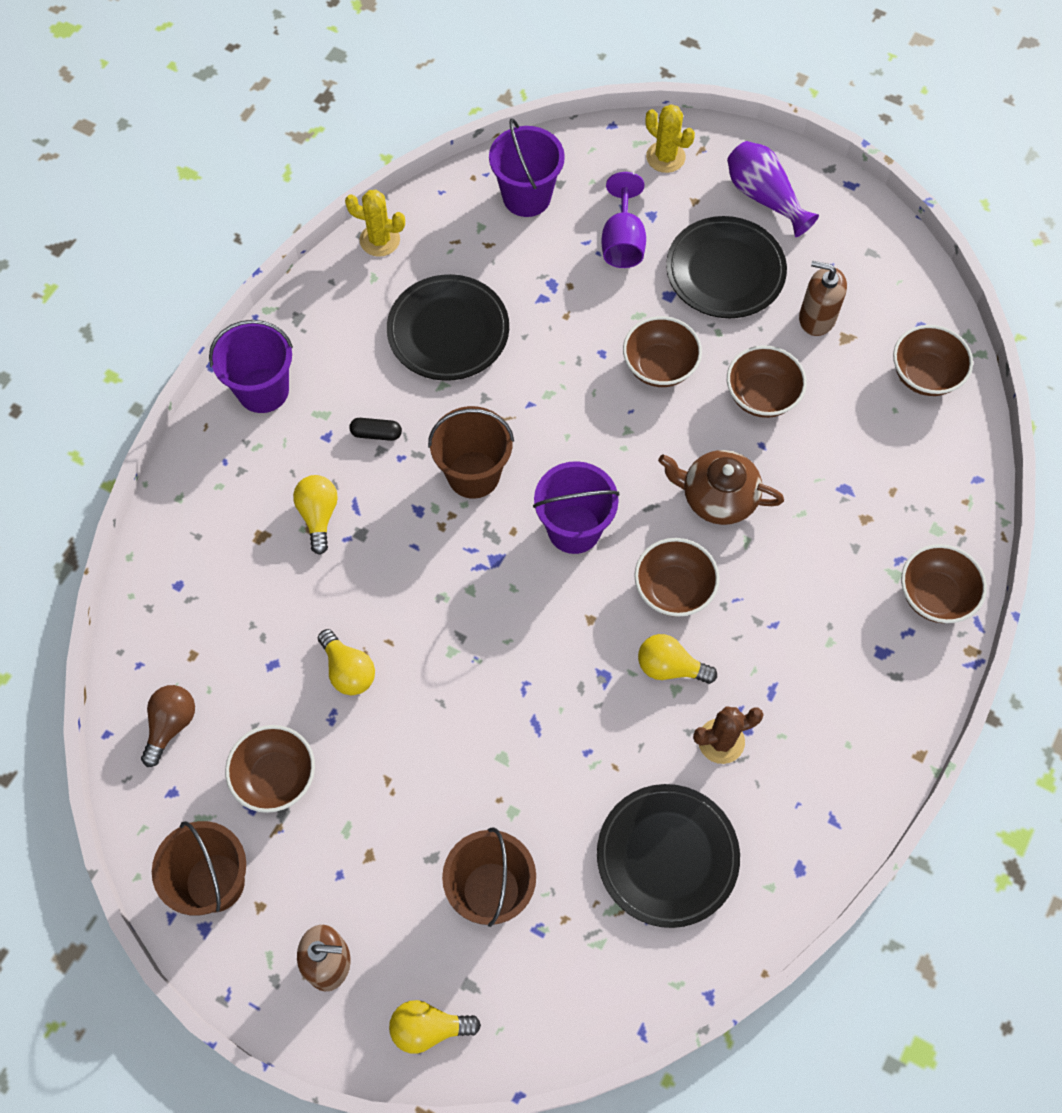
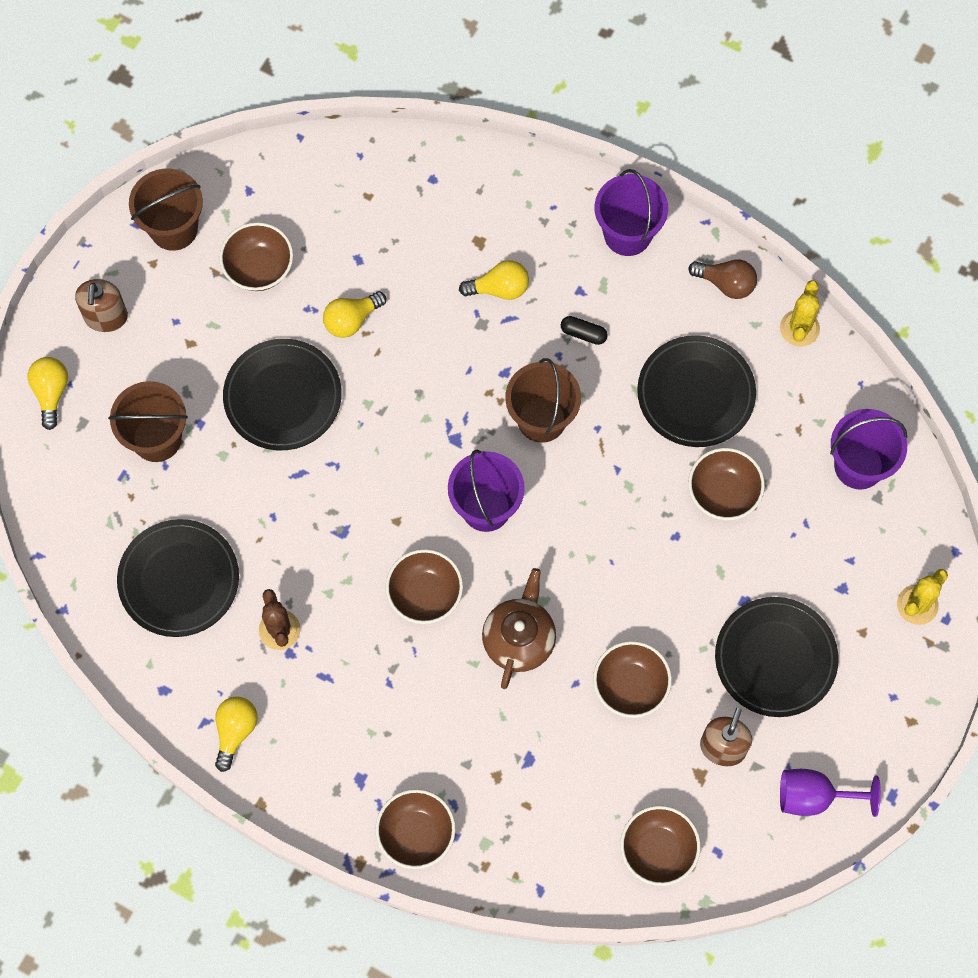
camera: 90 degrees right, 5 degrees up
(171, 725) = (306, 185): brown light bulb -> brown light bulb (726, 283)
(376, 433) = (583, 333): black capsule -> black capsule turned 75 degrees counterclockwise
(441, 745) = (283, 397): none -> black plate
(622, 242) = (807, 558): purple goblet -> purple goblet (814, 797)
(659, 366) = (661, 590): brown bowl -> brown bowl (723, 493)
(670, 667) = (349, 588): yellow light bulb -> yellow light bulb (235, 731)
(764, 197) = (871, 704): purple vase -> none

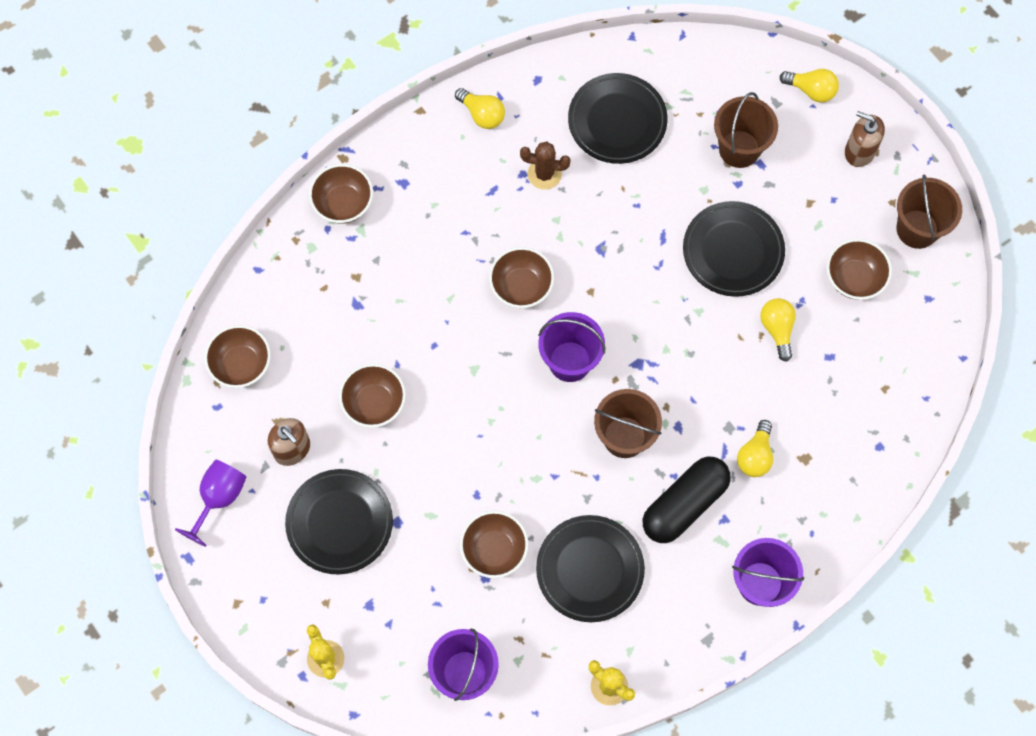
camera: 115 degrees right, 0 degrees up
(519, 638) = (452, 339): brown teapot -> none
(583, 333) = (684, 504): black capsule -> black capsule, size x2.42
(726, 283) = (678, 644): brown light bulb -> none

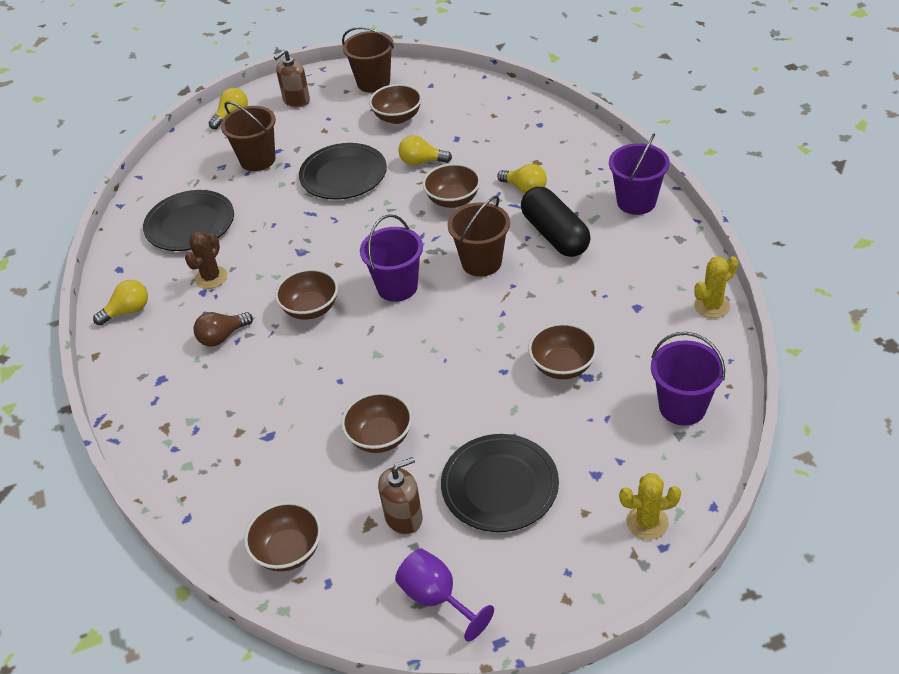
camera: 70 degrees left, 25 degrees down
(343, 203) = (155, 431): brown bowl -> brown bowl (453, 200)
(467, 217) = (222, 337): none -> brown light bulb
(590, 570) = (599, 302): black plate -> none

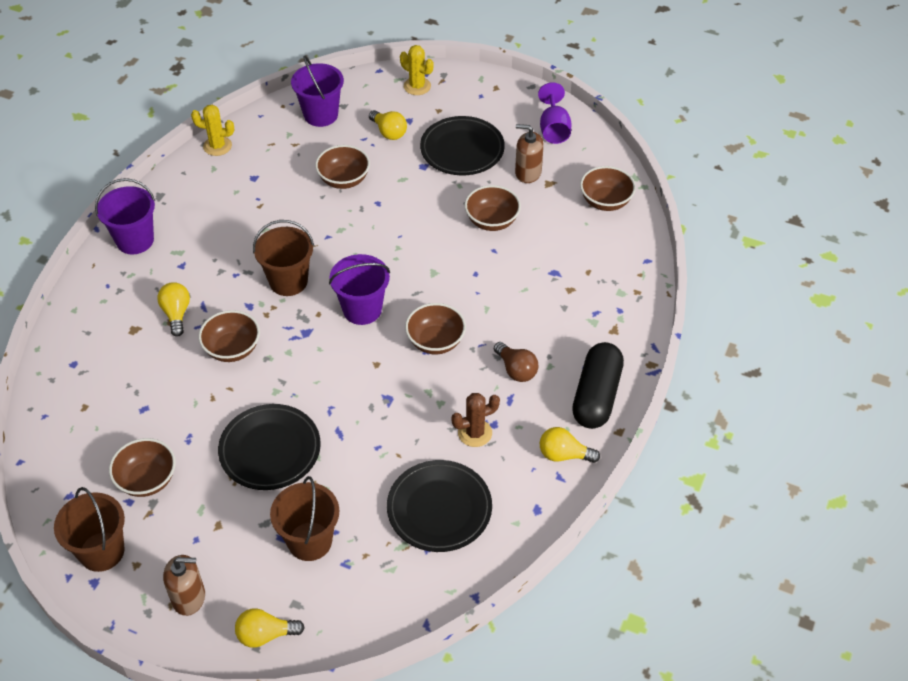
camera: 140 degrees left, 5 degrees up
(222, 337) = (516, 370): brown light bulb -> brown light bulb turned 45 degrees clockwise
(421, 162) = (200, 408): yellow light bulb -> yellow light bulb (389, 132)
(555, 235) = (217, 261): black capsule -> black capsule (596, 396)

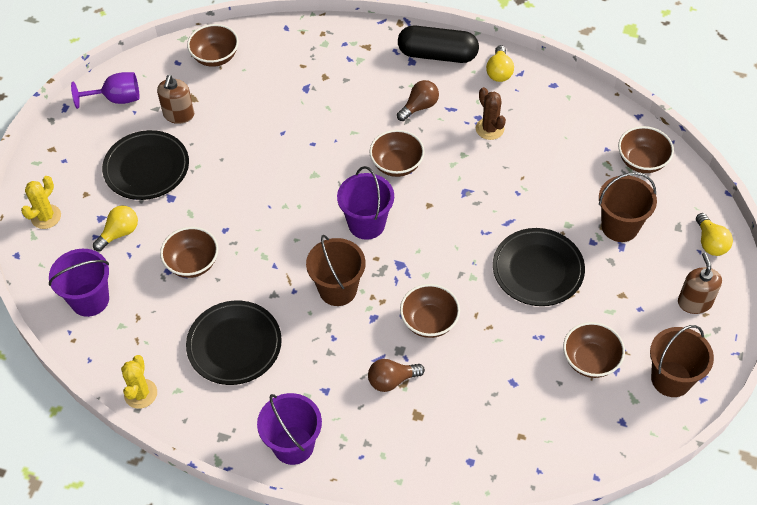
camera: 95 degrees left, 5 degrees up
(176, 314) = (392, 380): yellow light bulb -> brown light bulb
(439, 509) = (568, 145): black plate -> black plate (234, 345)
(492, 221) = (245, 137): brown bowl -> brown bowl (642, 161)

